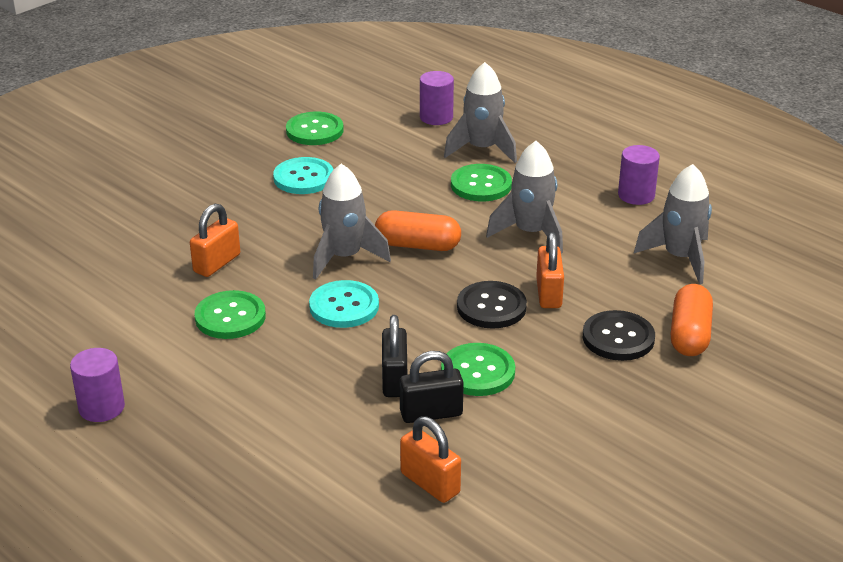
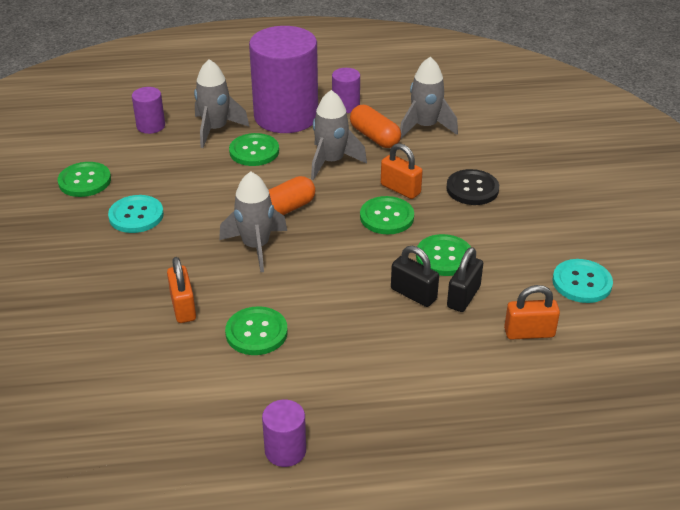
camera: 50 degrees left, 5 degrees up
(344, 306) = (310, 275): turquoise button -> turquoise button (582, 282)
(491, 307) = (386, 217): black button -> green button
(563, 173) = (286, 116): none -> purple cylinder
(689, 334) = (498, 164): orange capsule -> orange capsule (375, 137)

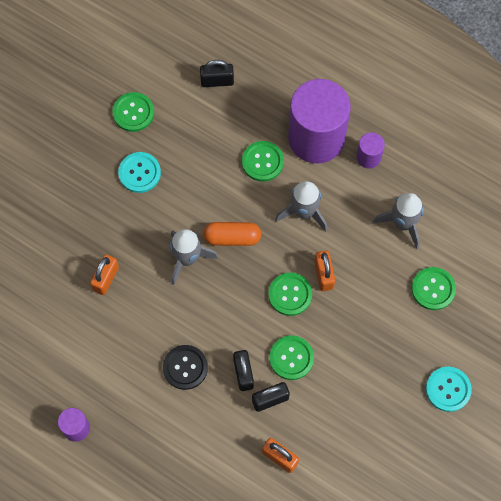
camera: 40 degrees right, 30 degrees up
(151, 126) = (217, 81): purple cylinder -> black padlock
(215, 129) = (256, 118): grey rocket -> none
(256, 332) = (129, 332): green button -> green button (433, 289)
(375, 137) = (357, 208): orange capsule -> none
(472, 189) = (371, 312): black button -> black button (185, 367)
(582, 282) = (353, 447): turquoise button -> turquoise button (448, 389)

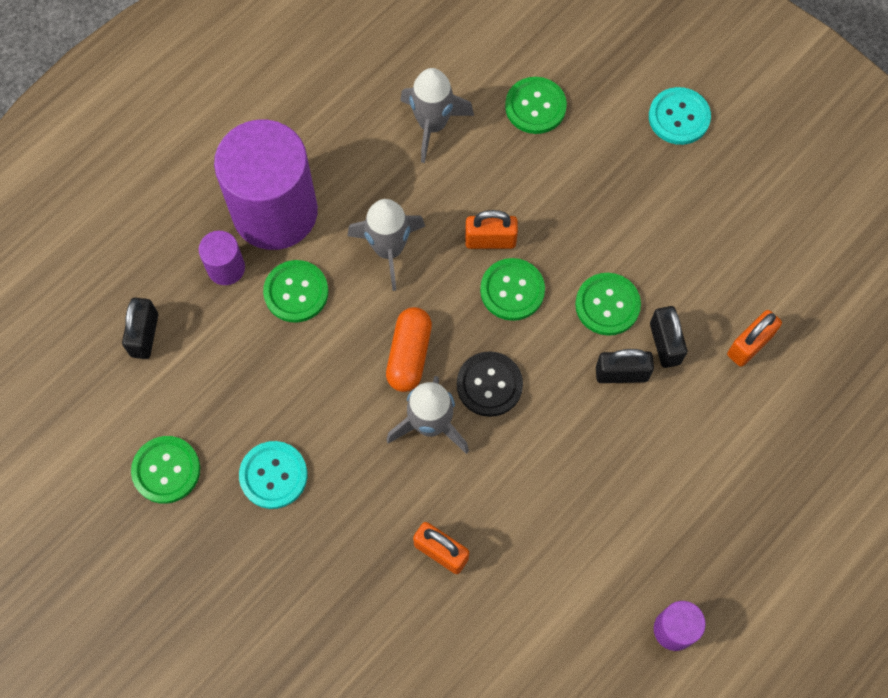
camera: 80 degrees left, 0 degrees up
(185, 367) = (601, 454): black button -> black button (489, 385)
(368, 157) = (321, 149): purple cylinder -> purple cylinder (226, 268)

